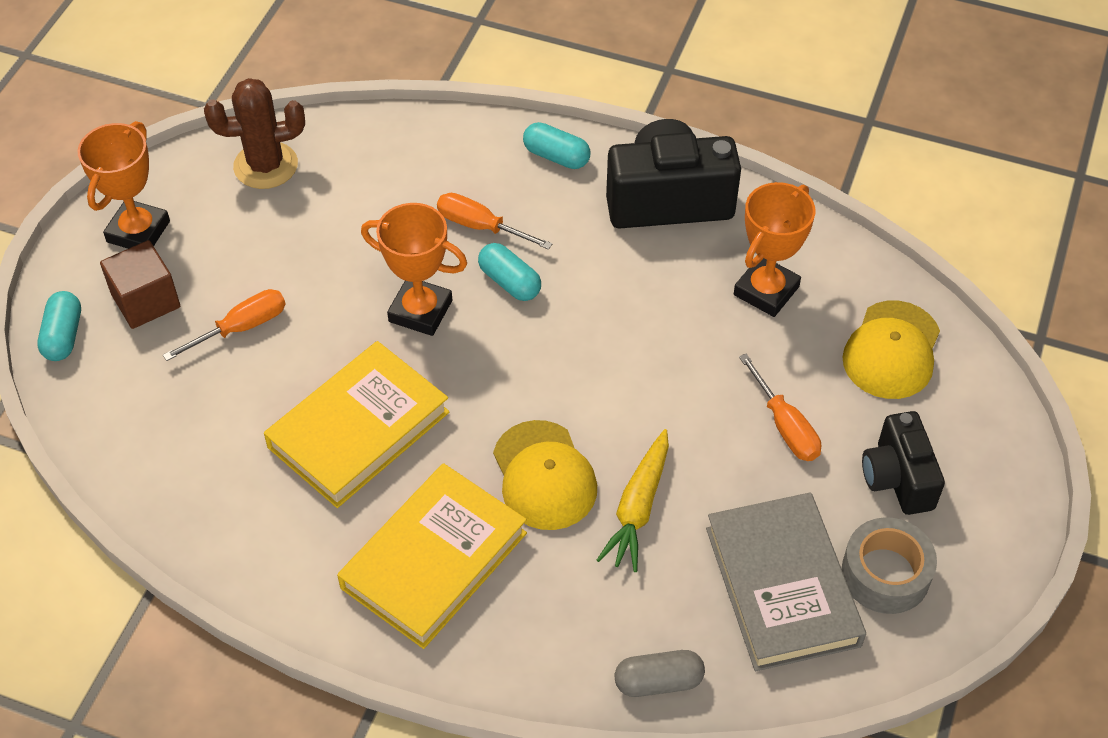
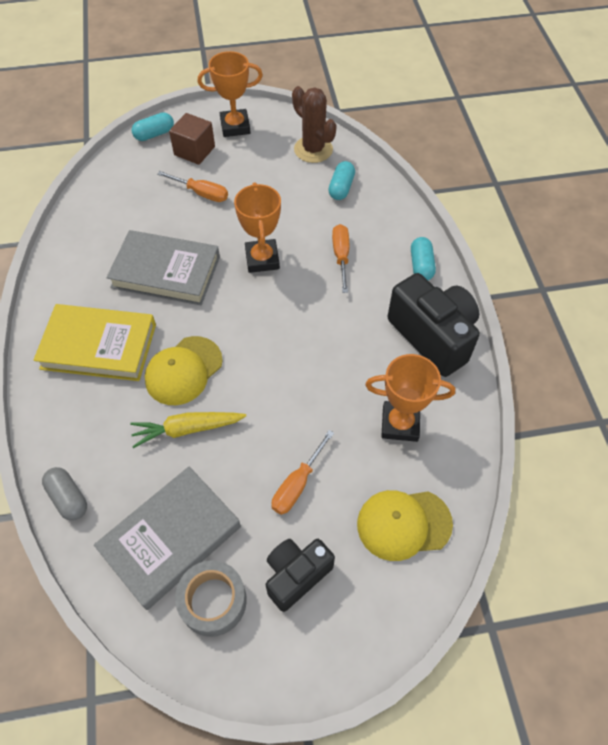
camera: 60 degrees right, 5 degrees up
(358, 429) = (166, 272): yellow book -> grey book
(509, 282) = (311, 288): turquoise capsule -> turquoise capsule (341, 188)

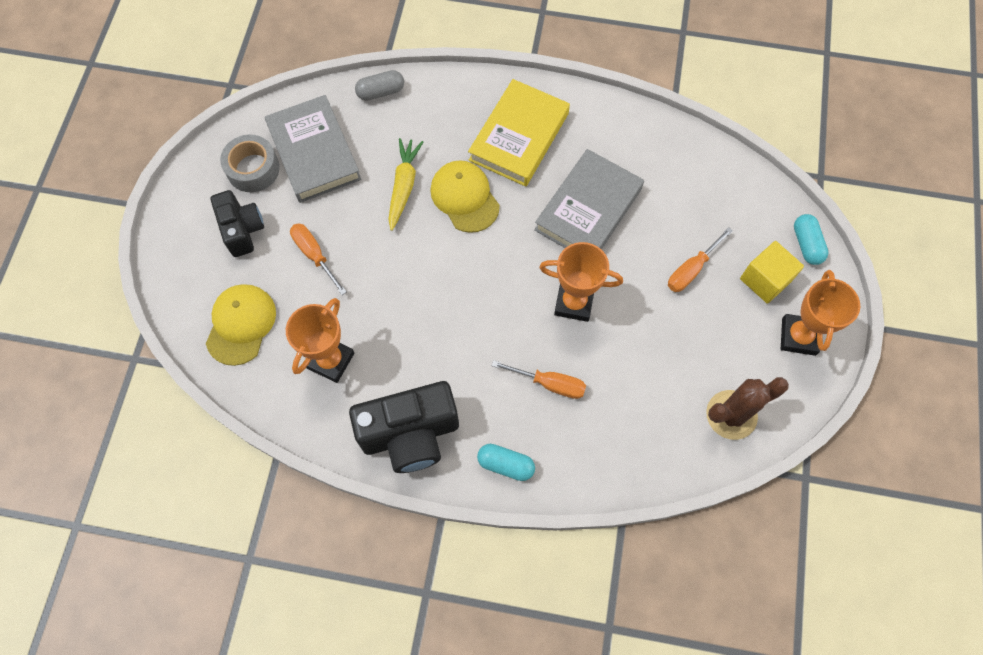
camera: 110 degrees right, 10 degrees up
(194, 151) = (765, 280): brown cube -> yellow cube
(341, 188) = (654, 423): turquoise capsule -> none

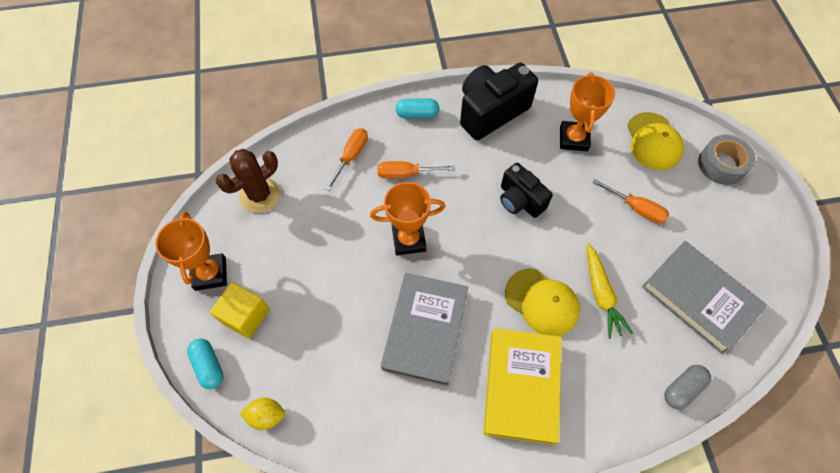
camera: 160 degrees right, 5 degrees down
(242, 230) = (706, 209): black camera -> black camera (520, 200)
(253, 169) = (738, 264): grey tape -> grey tape (721, 164)
(691, 270) = (315, 302): orange screwdriver -> orange screwdriver (351, 156)
(756, 186) = (266, 415): none -> yellow lemon

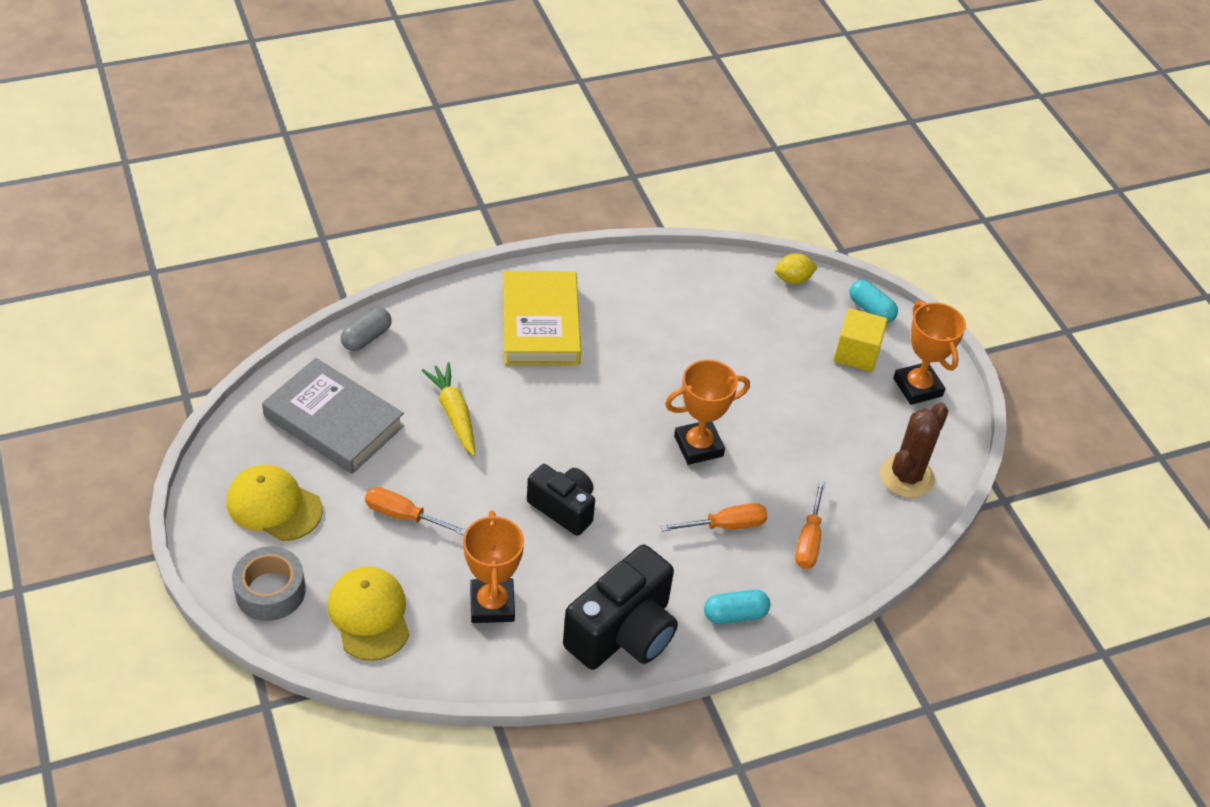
camera: 165 degrees right, 15 degrees down
(425, 330) = (654, 360): grey book -> none
(542, 302) = (525, 399): yellow cap -> yellow cap (274, 505)

